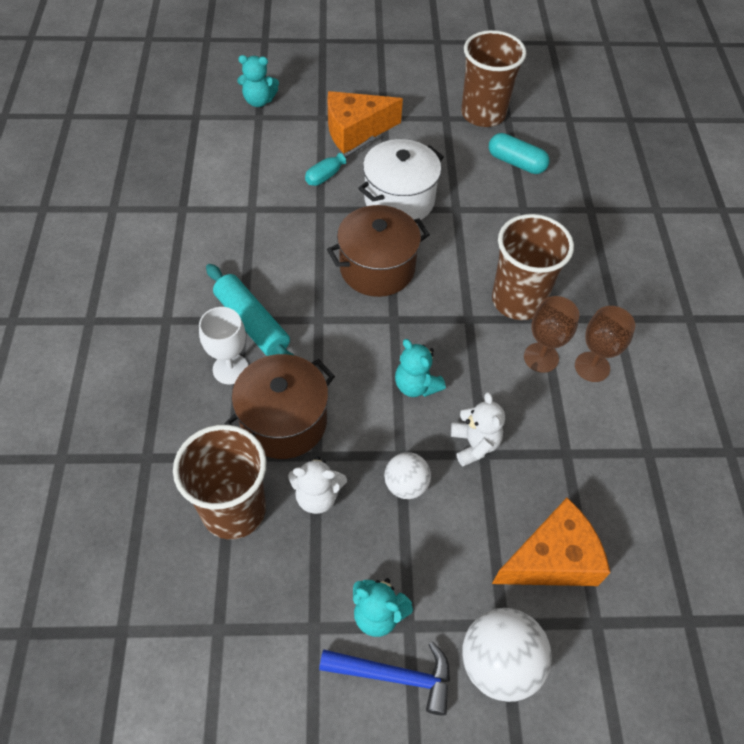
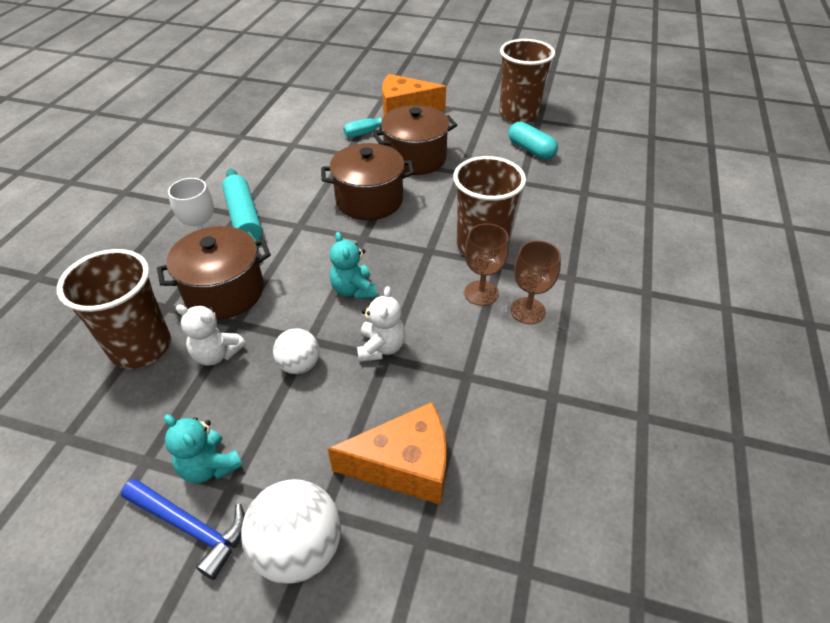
camera: 20 degrees right, 10 degrees down
(259, 101) = (340, 81): turquoise teddy bear -> none
(399, 200) = (415, 158): white pot -> brown pot

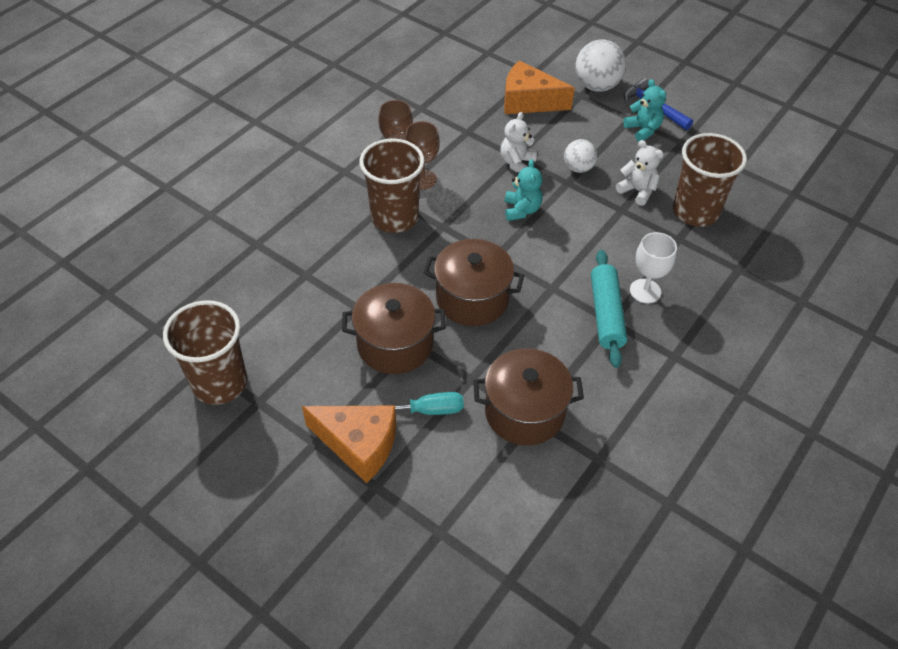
camera: 160 degrees left, 5 degrees up
(224, 291) = (629, 238): brown pot -> brown pot (524, 412)
(531, 150) = (258, 316): turquoise capsule -> none

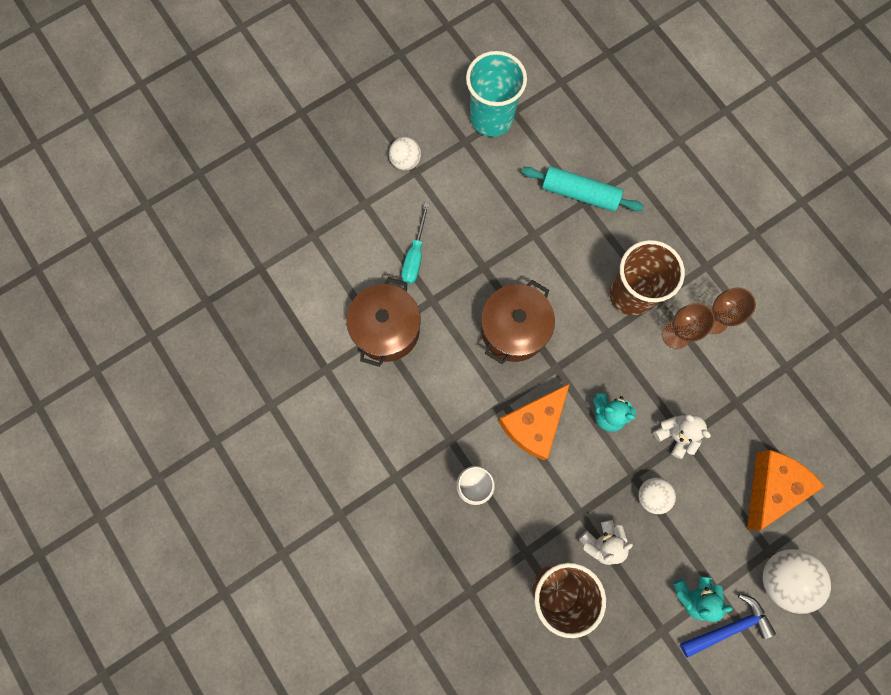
camera: 110 degrees right, 25 degrees up
(220, 383) = (491, 118): brown cup -> turquoise cup
(303, 457) = (405, 161): none -> white ball
(359, 445) = (402, 201): orange cheese -> orange cheese (533, 424)
(395, 344) = (486, 252): brown pot -> none
(606, 314) = (459, 438): turquoise rolling pin -> turquoise rolling pin (580, 194)

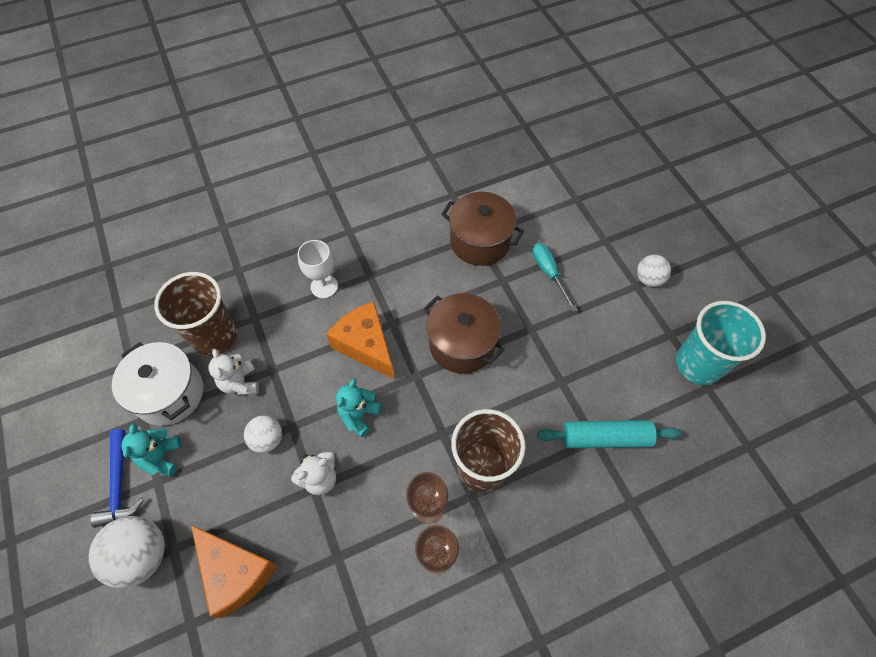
camera: 100 degrees right, 15 degrees down
(415, 255) = (549, 273): turquoise screwdriver -> turquoise screwdriver turned 45 degrees clockwise
(580, 194) = (605, 438): turquoise rolling pin -> turquoise rolling pin turned 60 degrees clockwise
(629, 614) = (169, 393): none -> white pot

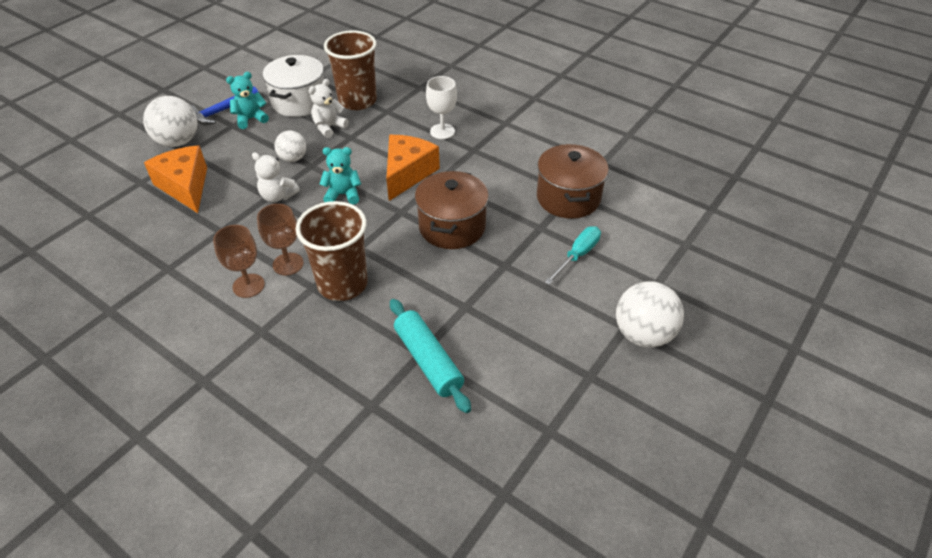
camera: 60 degrees right, 15 degrees down
(236, 572) = (185, 186): orange cheese -> orange cheese turned 135 degrees clockwise
(648, 279) = (643, 334): white ball -> white ball, size x1.64
(698, 364) = (572, 413): turquoise cup -> none

